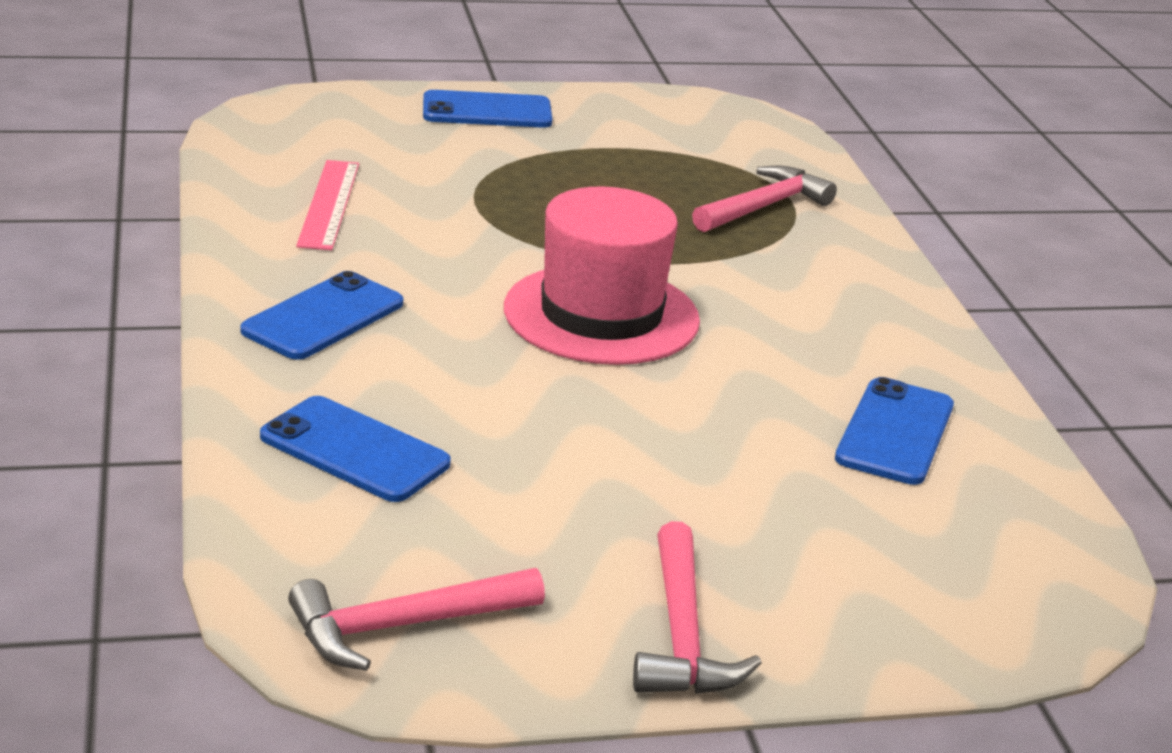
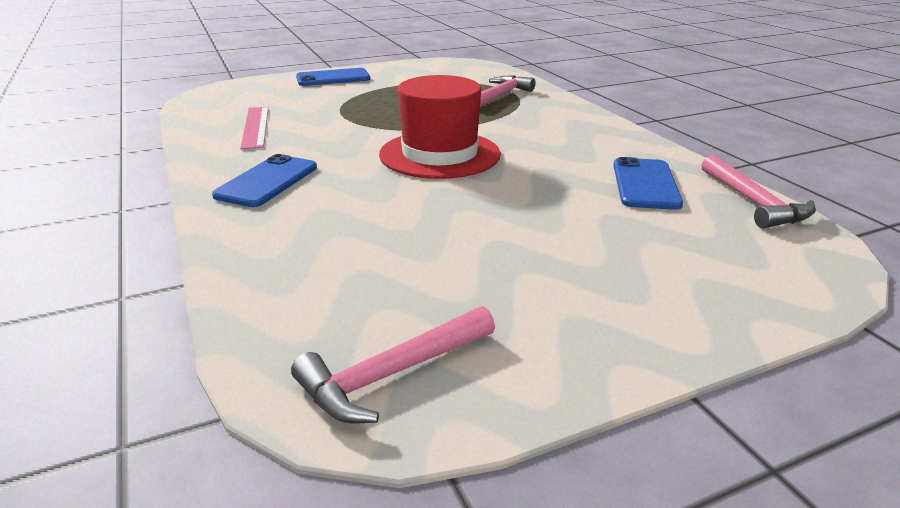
camera: 10 degrees left, 0 degrees up
(354, 450) = (311, 254): blue phone -> none
(601, 315) = (439, 154): pink hat -> red hat
(682, 634) = (602, 333): pink hammer -> pink hammer (753, 202)

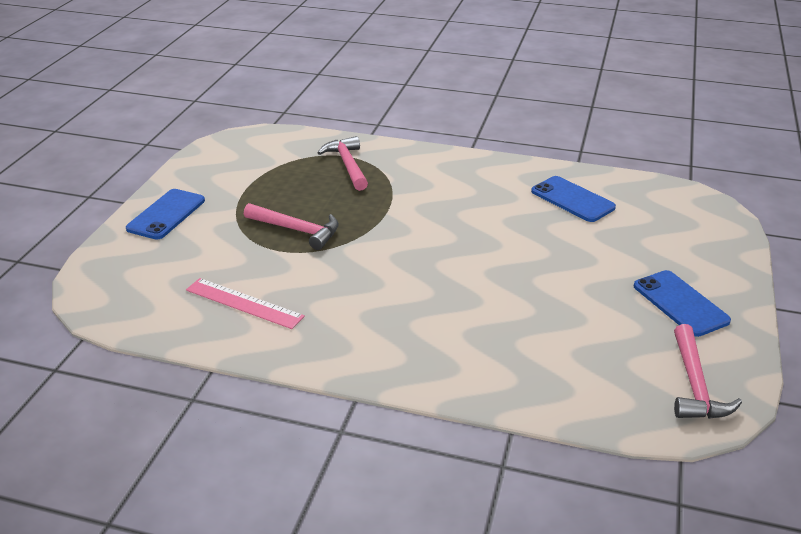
camera: 50 degrees left, 5 degrees up
(267, 181) = (383, 339): blue phone -> blue phone (680, 303)
(439, 154) = (430, 245): red hat -> none
(753, 202) = (632, 183): pink hammer -> pink hammer (297, 230)

